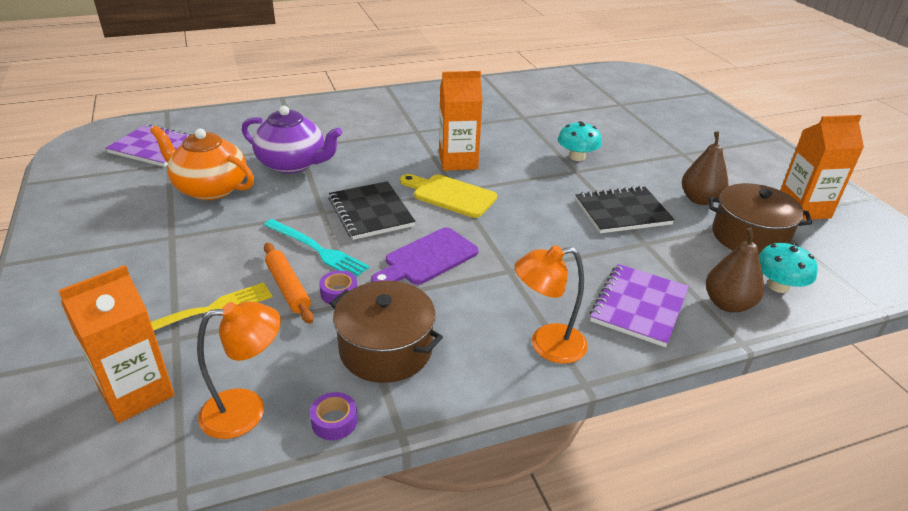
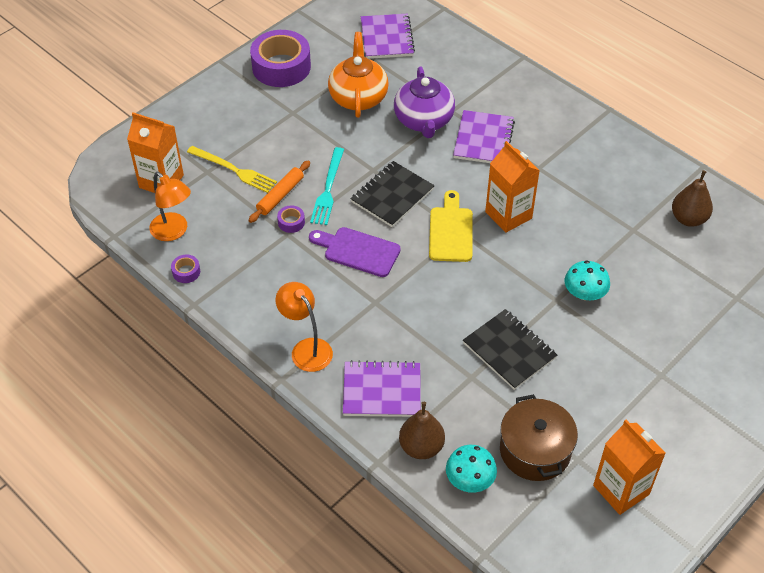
camera: 65 degrees right, 15 degrees up
(90, 222) = (281, 67): none -> purple tape
(354, 144) = (483, 139): none -> purple notebook
(386, 349) = (254, 269): brown pot -> none
(700, 199) = (575, 403): brown pear -> brown pear (688, 219)

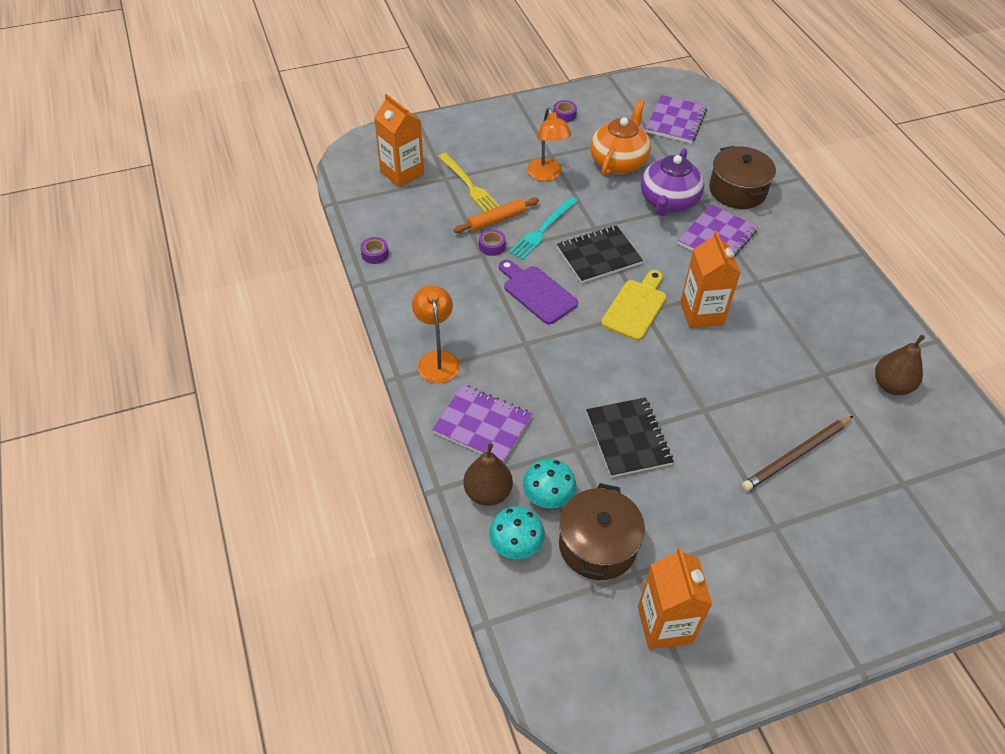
camera: 25 degrees right, 0 degrees up
(174, 232) = (386, 217): orange lamp -> orange lamp (547, 175)
(281, 67) = (564, 115): purple tape -> purple tape, size x0.41
(477, 88) = (737, 190): none -> brown pot
(584, 293) = (737, 415): turquoise mushroom -> turquoise mushroom (548, 495)
(647, 308) = (796, 455): none -> brown pencil

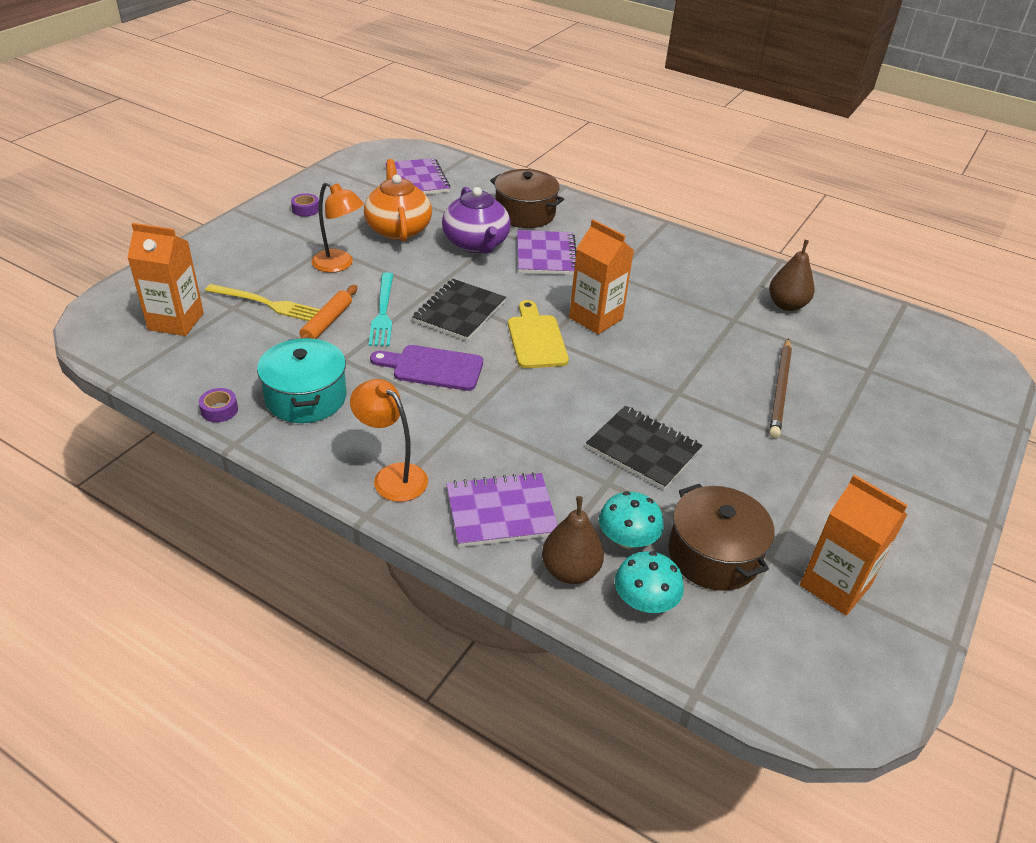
camera: 40 degrees left, 10 degrees down
(433, 272) = (306, 397): none -> turquoise pot
(492, 246) = (345, 347): purple tape -> none

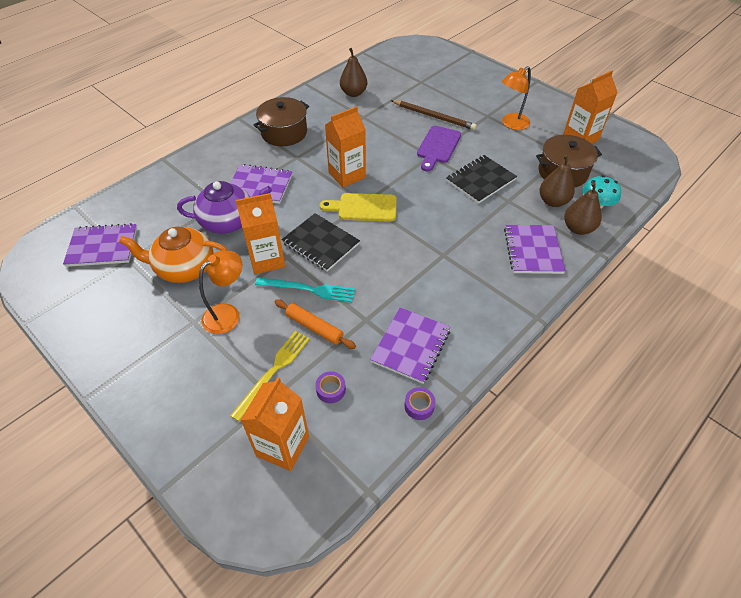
camera: 75 degrees left, 10 degrees up
(305, 209) = (116, 335): purple tape -> purple tape (331, 390)
(306, 397) = (411, 346): turquoise pot -> purple notebook
(392, 476) = (500, 300): orange lamp -> orange lamp (511, 124)
(423, 277) = (267, 259): none -> orange carton
(433, 368) = (386, 266): purple cutting board -> purple cutting board (437, 147)
(525, 213) = (194, 187): brown pot -> brown pot (284, 133)
(627, 539) = (553, 201): turquoise mushroom -> brown pear

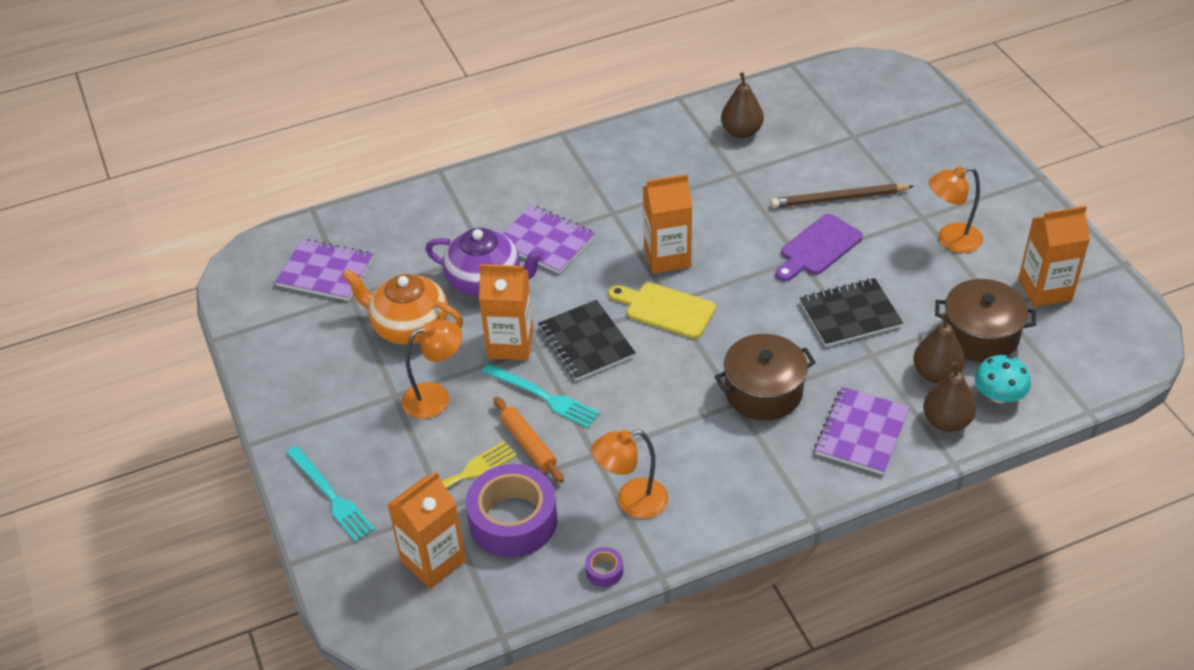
camera: 25 degrees right, 5 degrees down
(173, 419) = (331, 496): none -> turquoise fork
(284, 133) = (613, 171): brown pot -> brown pot (763, 391)
(331, 390) = (513, 520): purple tape -> purple tape, size x2.44
(411, 346) = (631, 501): purple notebook -> orange lamp
(433, 116) = (839, 199): brown pencil -> brown pencil turned 120 degrees clockwise

